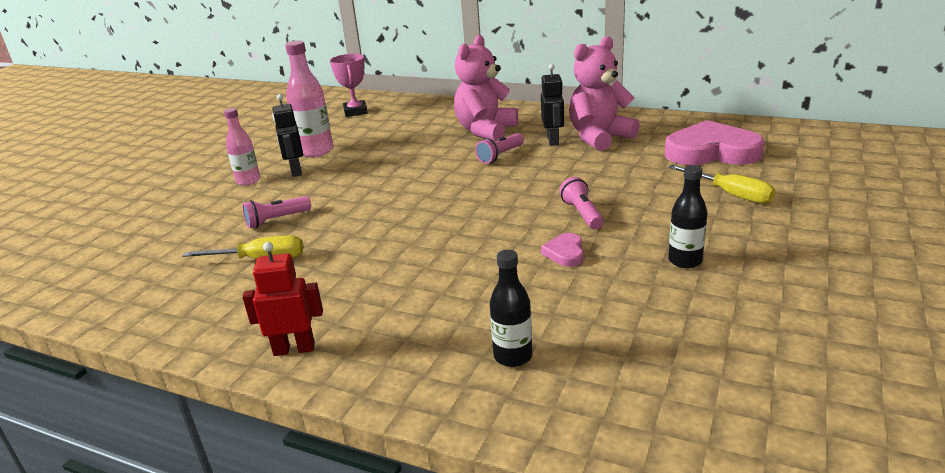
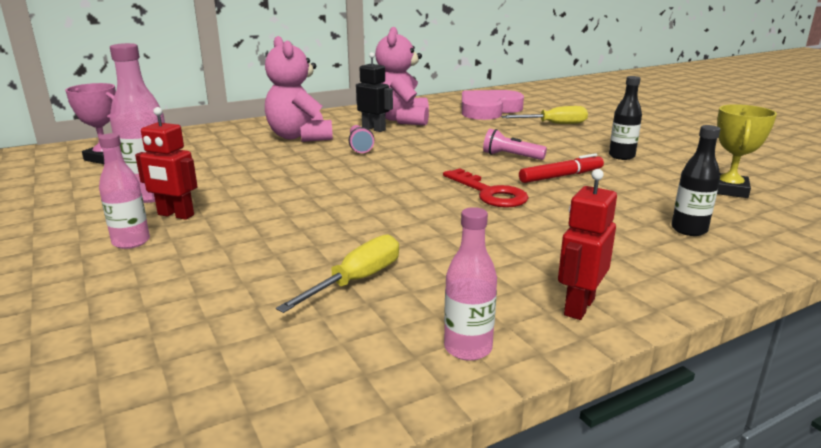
camera: 55 degrees left, 5 degrees down
(204, 329) = (468, 348): none -> pink bottle
(276, 220) = (277, 251): pink flashlight -> none
(295, 171) = (175, 215): black robot -> red robot
(472, 240) = (489, 193): none -> red key
(565, 253) = (561, 176): pink heart -> red marker
(675, 351) = (728, 190): none -> yellow trophy

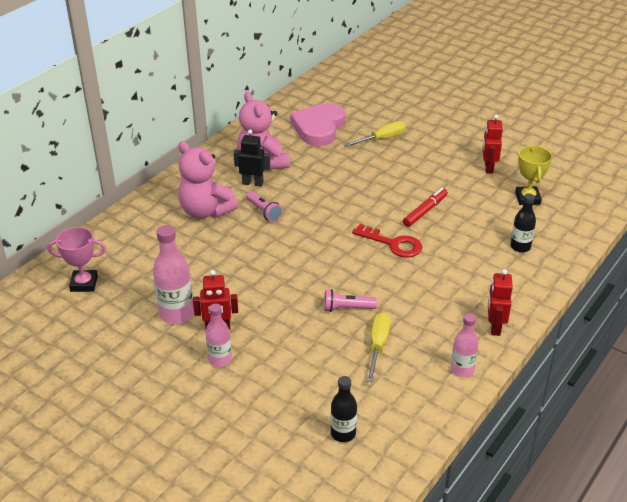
camera: 25 degrees left, 15 degrees up
(511, 156) = (379, 195): pink flashlight -> pink flashlight (347, 308)
(621, 156) = (450, 174): black bottle -> black bottle (343, 433)
(682, 159) = (488, 168): none -> red robot

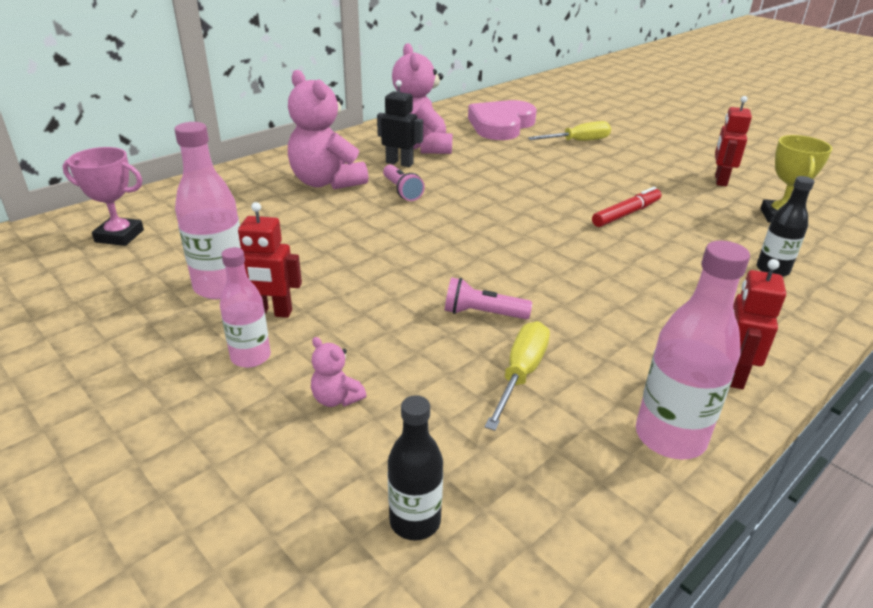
camera: 10 degrees right, 5 degrees down
(280, 377) = (336, 399): none -> pink teddy bear
(393, 244) = (573, 244): red key -> none
(462, 370) = (670, 437): pink bottle -> pink bottle, size x1.57

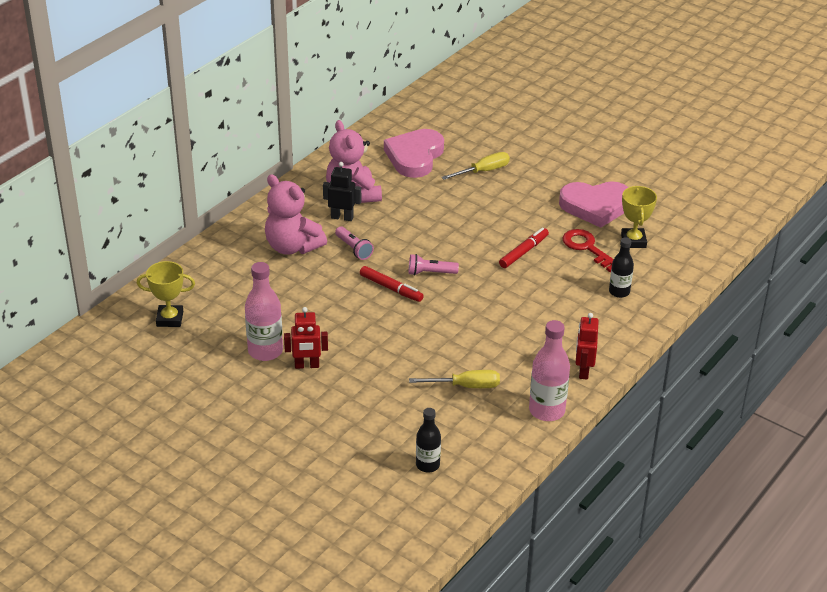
camera: 10 degrees left, 5 degrees up
(119, 236) = (170, 319): pink trophy -> yellow trophy
(251, 357) = (309, 396): pink bottle -> none
(336, 399) = (368, 413): pink teddy bear -> none
(436, 233) = (391, 288): none -> red marker
(482, 313) = (436, 349): pink flashlight -> pink flashlight (430, 273)
(520, 374) = (465, 386): yellow screwdriver -> yellow screwdriver turned 75 degrees clockwise
(715, 218) = (587, 248): none -> red key
(720, 180) = (595, 206): red robot -> pink heart

